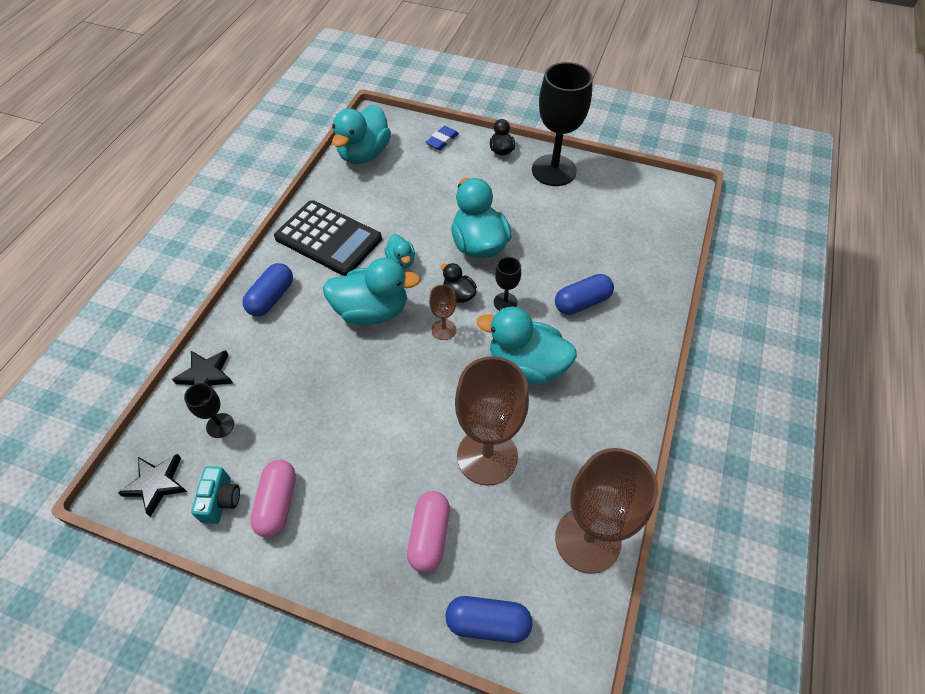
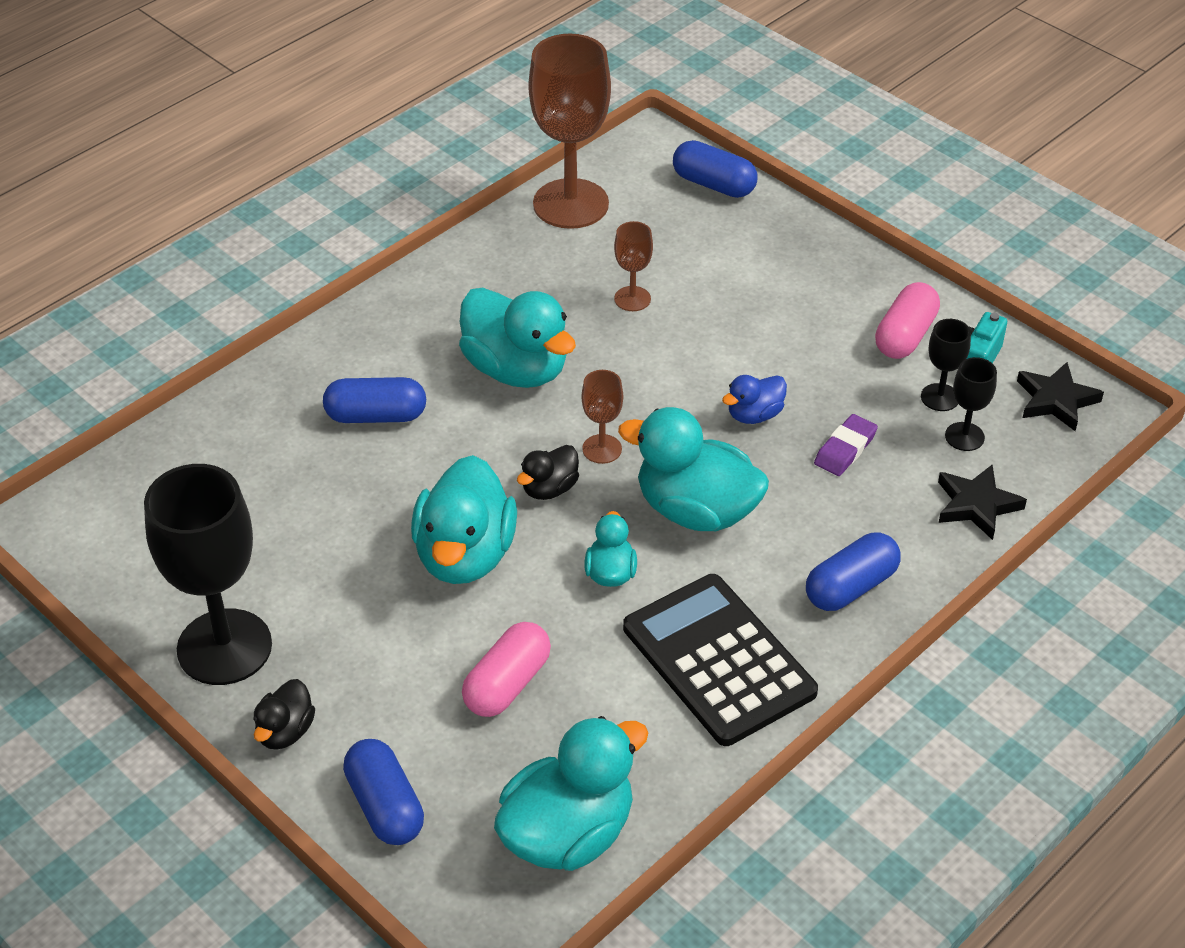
camera: 155 degrees left, 10 degrees down
(297, 385) = (845, 449): none -> purple eraser
(363, 389) = (754, 415): none -> blue duck
(429, 536) = (739, 257): pink capsule -> pink capsule (507, 684)
(442, 140) = (385, 806): blue eraser -> blue capsule
(459, 295) = (549, 488): black duck -> black duck turned 60 degrees clockwise
(487, 456) = (632, 299): brown goblet -> brown goblet, size x0.46
(505, 302) = (487, 454): black goblet -> black goblet (940, 397)

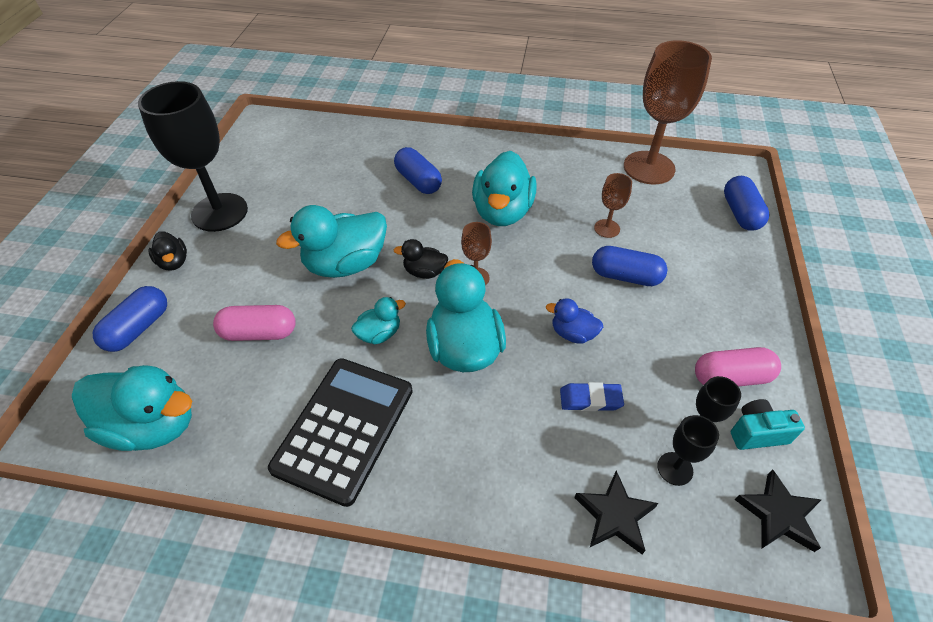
camera: 55 degrees right, 5 degrees up
(285, 731) = (174, 262): black duck -> black duck turned 105 degrees counterclockwise
(845, 449) = (590, 399): purple eraser -> blue eraser
(850, 587) = (466, 472): blue capsule -> blue capsule (625, 276)

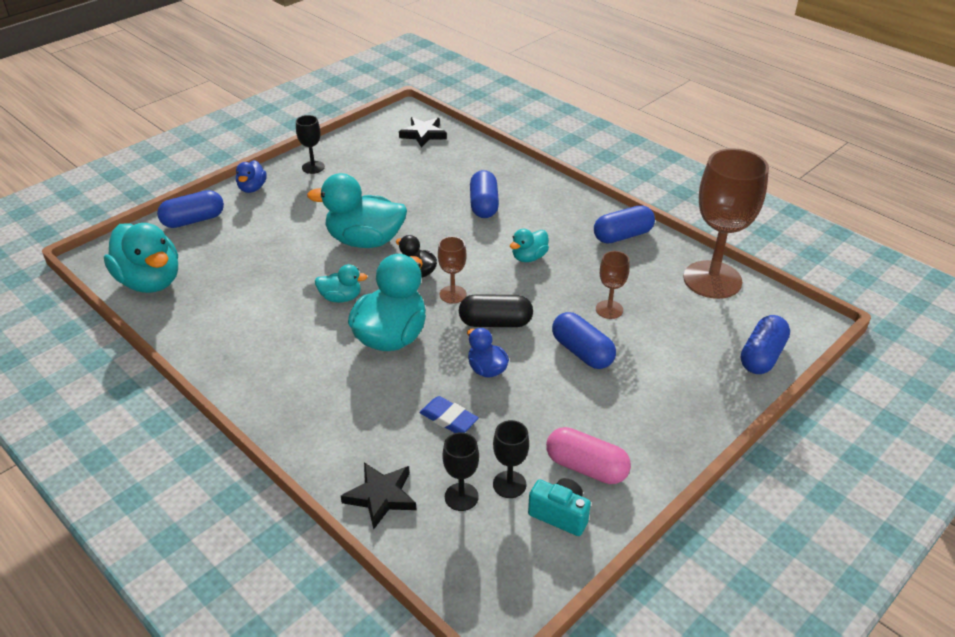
camera: 35 degrees right, 10 degrees down
(174, 262) = (252, 188): black duck -> blue duck
(219, 212) = (313, 167): black goblet -> black goblet, size x0.46
(259, 333) = (263, 258): pink capsule -> none
(344, 428) = (258, 343): black calculator -> none
(502, 212) = (529, 257): turquoise duck -> turquoise duck, size x0.51
(536, 286) = (495, 323): none -> black capsule
(552, 160) = (622, 236): none -> blue capsule
(778, 515) = (508, 572): black star -> black star (423, 134)

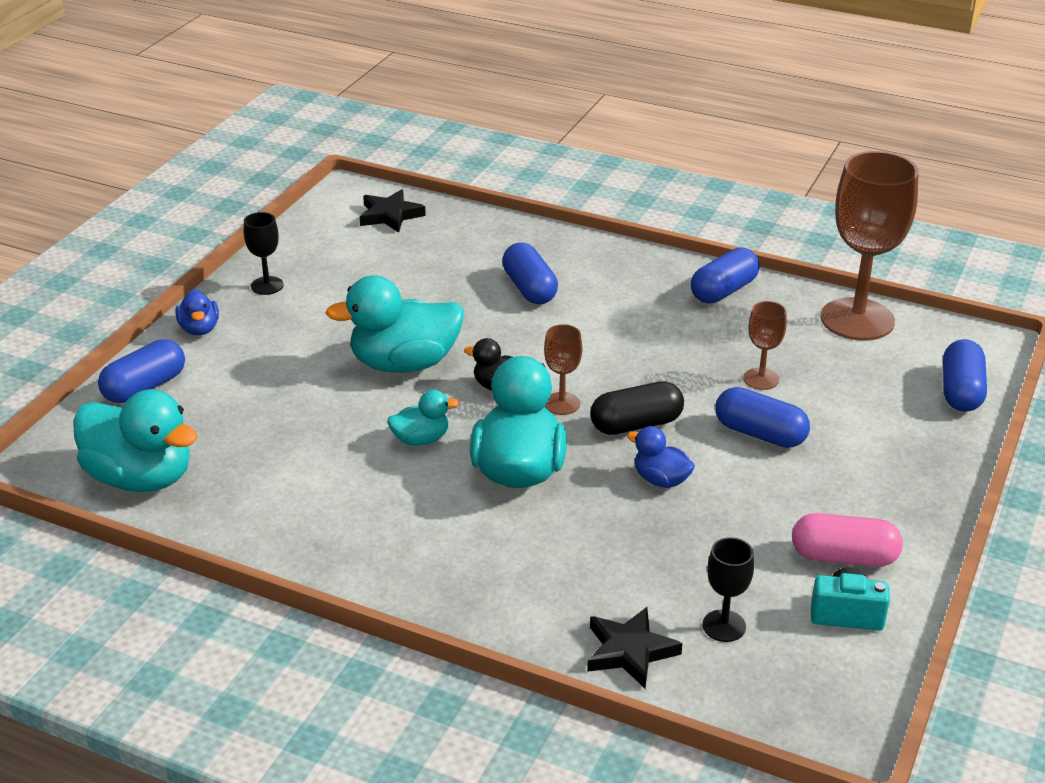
camera: 20 degrees left, 5 degrees down
(448, 418) = (652, 545): blue eraser -> none
(509, 484) = (770, 598): black goblet -> none
(529, 257) = (627, 340): turquoise duck -> none

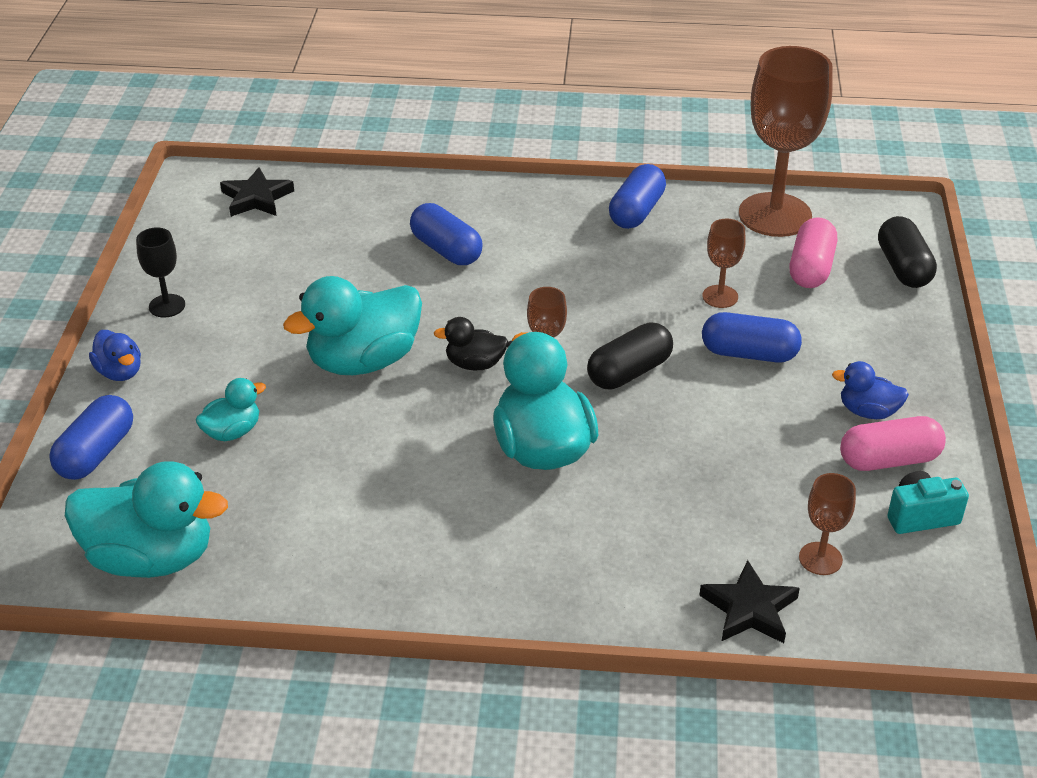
camera: 20 degrees left, 5 degrees up
(421, 439) = (426, 440): turquoise duck -> turquoise duck (232, 432)
(661, 480) = (683, 424): blue duck -> blue duck (868, 411)
(724, 626) = (820, 558): black goblet -> brown goblet
(865, 373) = (810, 268): none -> pink capsule
(960, 391) = (903, 267): blue capsule -> black capsule

